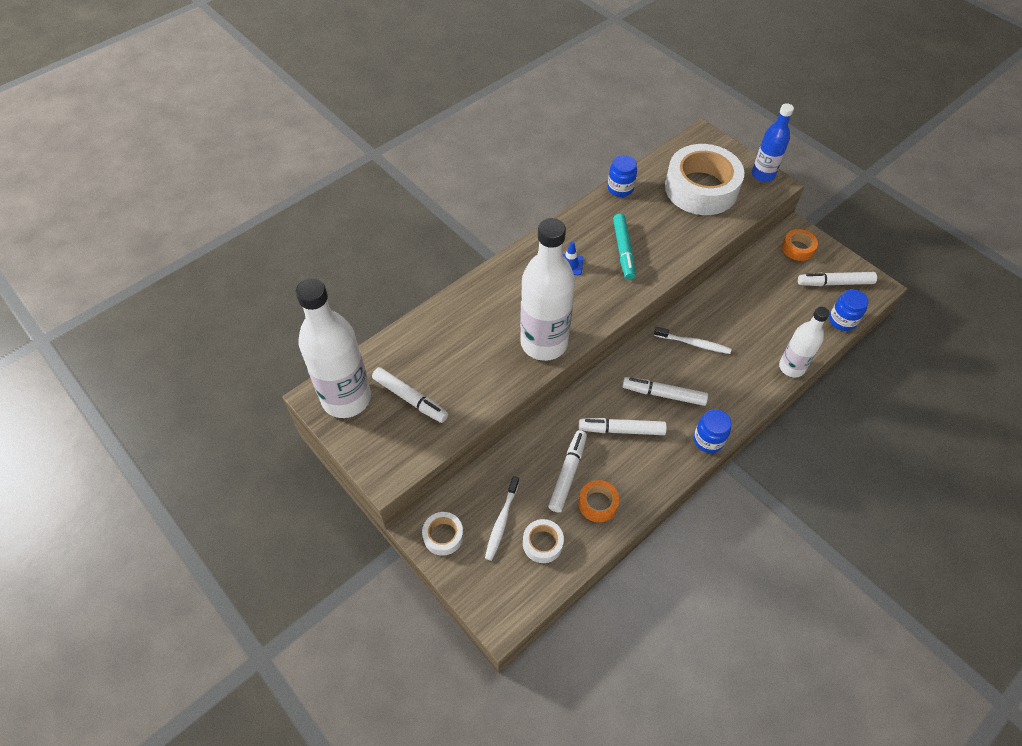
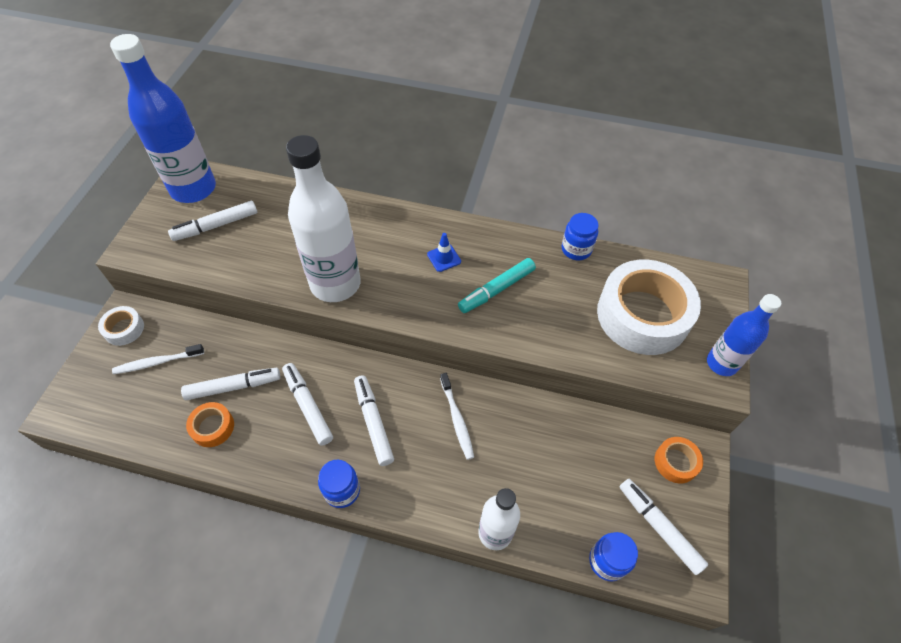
camera: 55 degrees right, 0 degrees up
(346, 398) = (193, 189): white bottle -> blue bottle
(410, 398) = (216, 226): white marker -> white marker turned 60 degrees clockwise
(542, 543) = (149, 404): white tape -> none

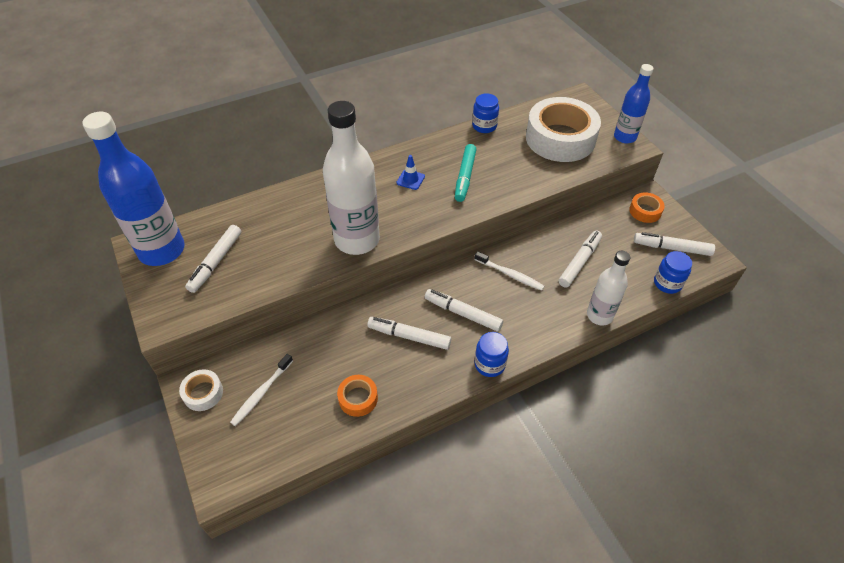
camera: 40 degrees left, 5 degrees down
(233, 387) = (341, 364): white marker -> white marker (579, 262)

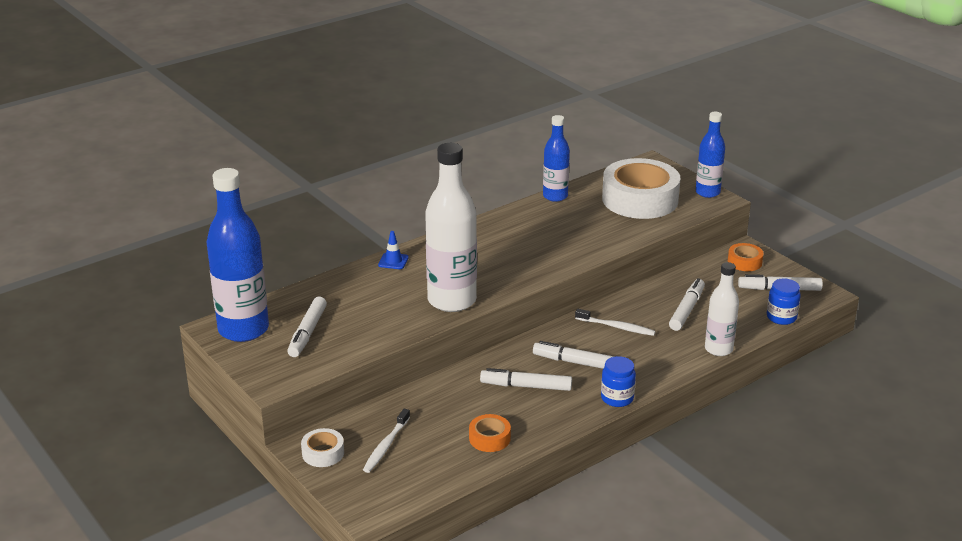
camera: 10 degrees left, 20 degrees down
(410, 179) = (491, 247): blue traffic cone -> blue traffic cone (393, 261)
(465, 177) = (548, 240): turquoise marker -> none
(484, 126) = (555, 196): blue jar -> blue bottle

